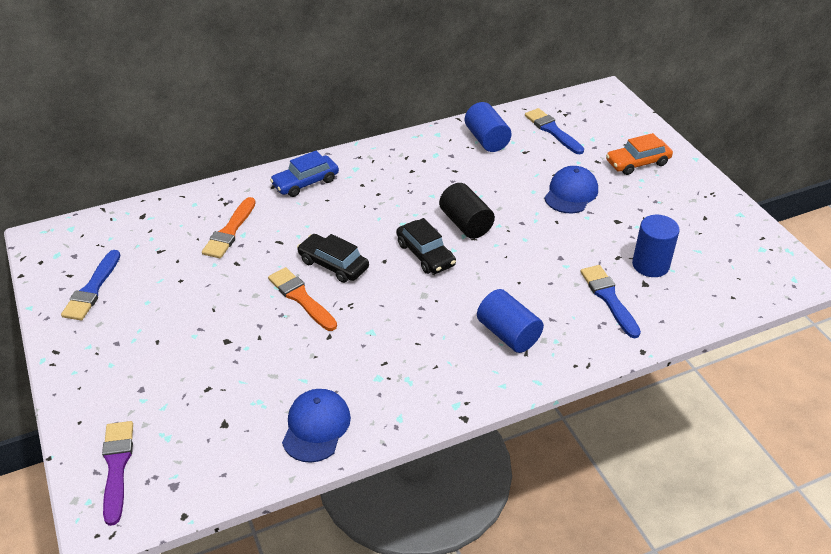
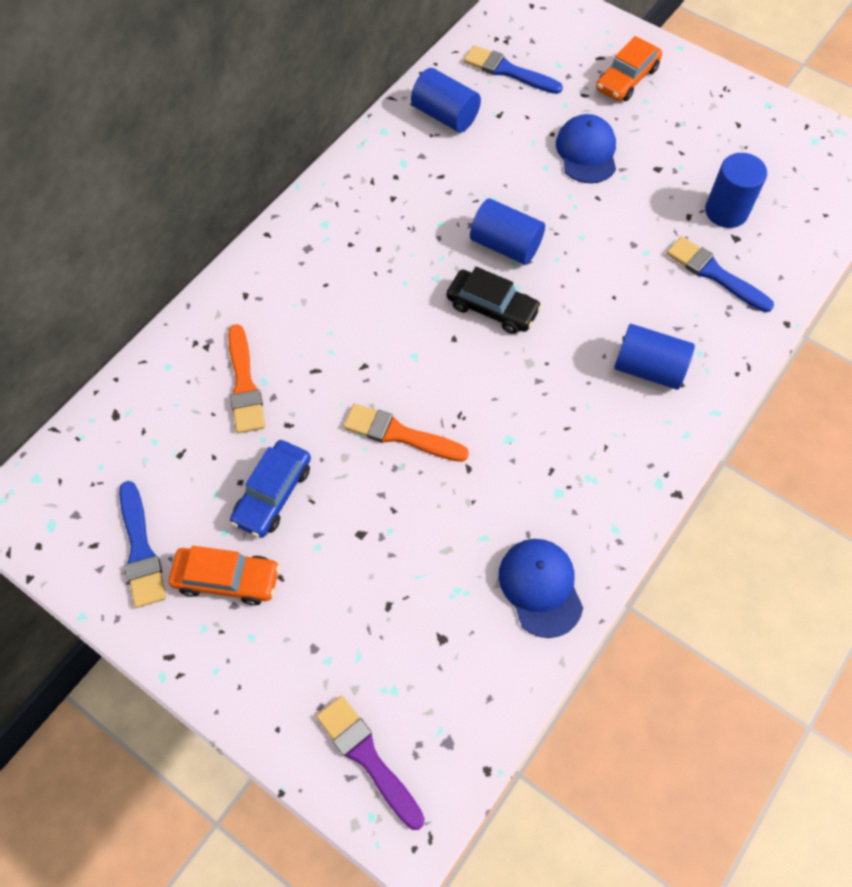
camera: 30 degrees left, 20 degrees up
(125, 327) = (227, 579): none -> orange car
(305, 182) = (281, 271): blue car -> blue car (273, 494)
(333, 264) = (401, 371): black car -> none
(465, 223) = (505, 245): black cylinder -> blue cylinder

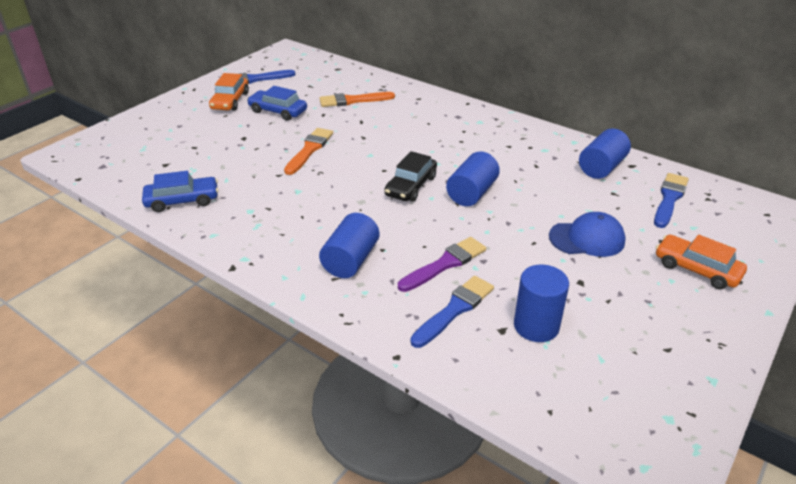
camera: 90 degrees right, 25 degrees down
(368, 757) = (109, 142): purple brush -> purple brush (445, 264)
(540, 587) = (182, 200): blue cap -> blue car

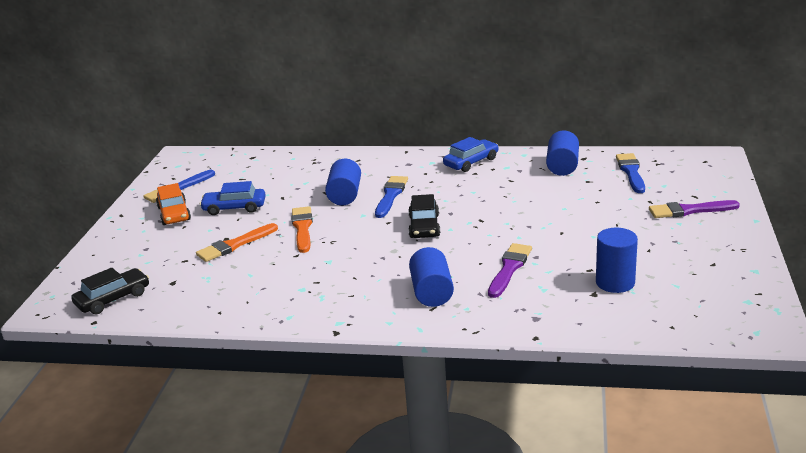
camera: 25 degrees left, 10 degrees down
(111, 163) = (113, 299): none -> black car
(182, 200) = (227, 303): blue car -> blue car (471, 162)
(353, 100) = (298, 179): orange brush -> orange brush (235, 245)
(454, 310) = (547, 294): blue brush -> blue brush (391, 195)
(472, 193) = (480, 215): blue cylinder -> blue cylinder (345, 195)
(587, 238) = (597, 217): blue cap -> none
(696, 269) = (689, 210): orange car -> purple brush

